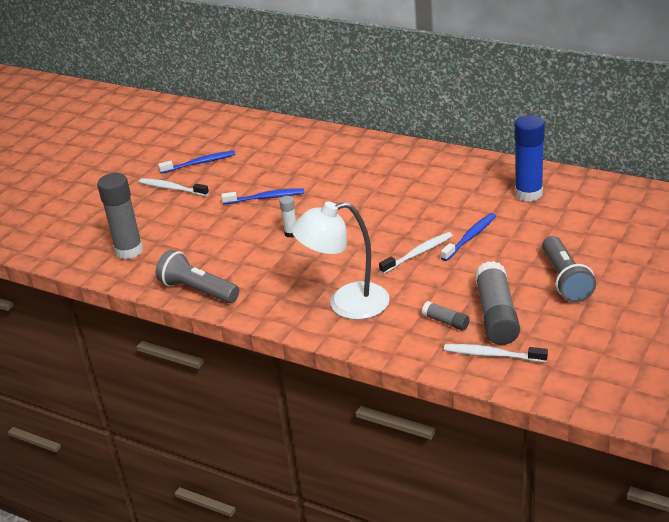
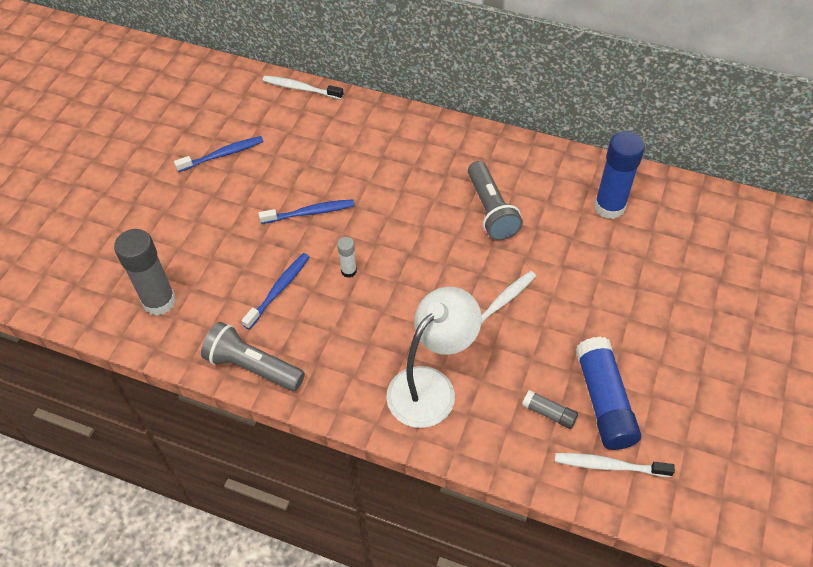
camera: 10 degrees left, 20 degrees up
(172, 188) = (195, 197): white toothbrush -> white toothbrush (300, 88)
(346, 304) = (431, 386): white lamp -> white lamp turned 150 degrees clockwise
(470, 237) = (555, 276): blue toothbrush -> blue toothbrush (279, 290)
(496, 315) = (603, 401): grey glue stick -> blue glue stick
(565, 280) = (671, 344): grey flashlight -> grey flashlight (491, 210)

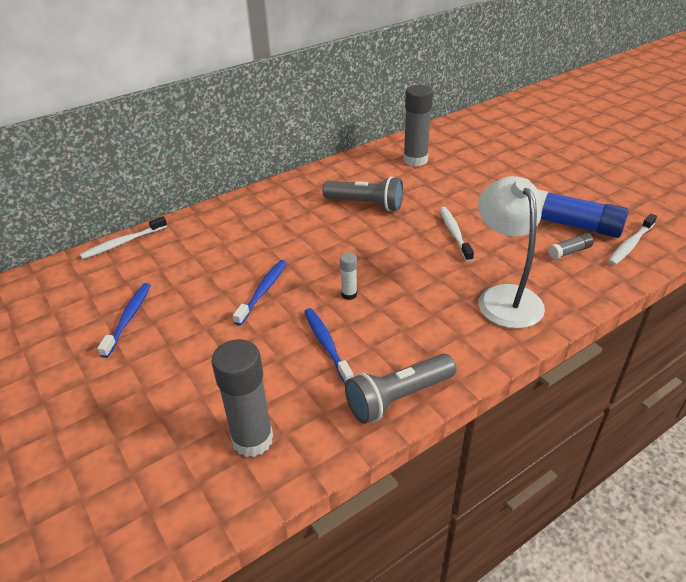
camera: 55 degrees left, 15 degrees down
(609, 207) = (415, 160): blue glue stick -> grey glue stick

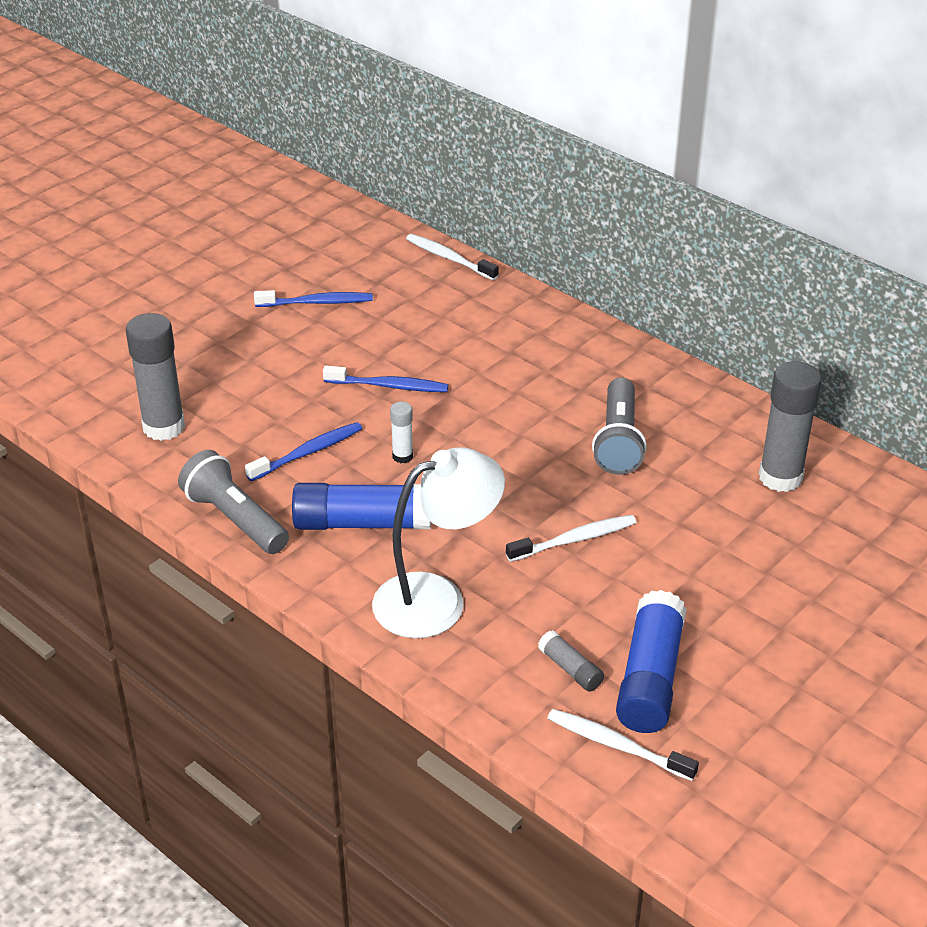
camera: 75 degrees right, 0 degrees up
(419, 323) = (363, 523): none -> blue glue stick

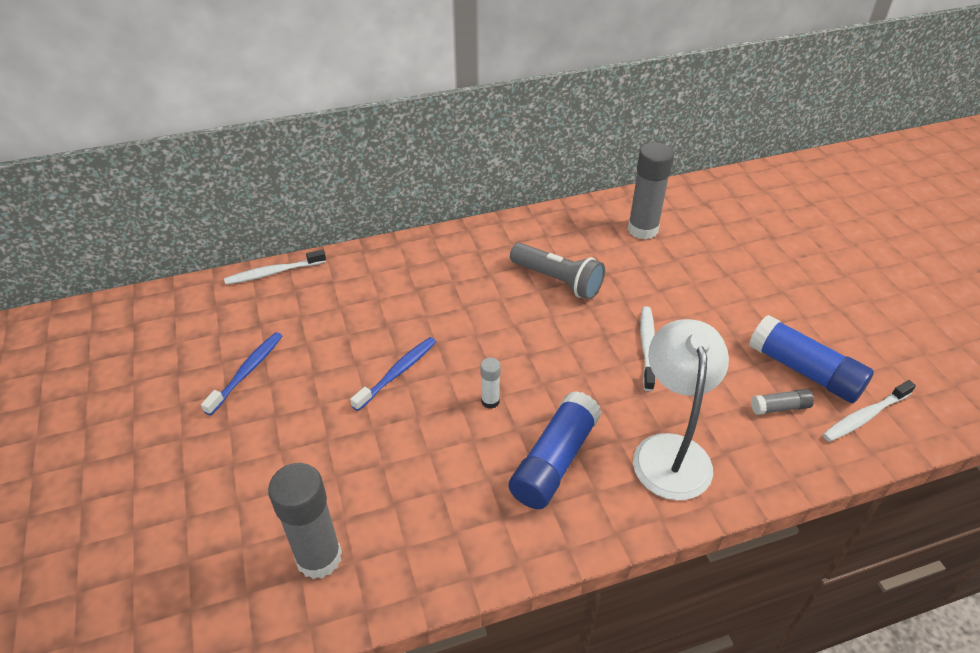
camera: 60 degrees left, 5 degrees up
(234, 519) = (491, 551): grey flashlight -> none
(308, 452) = (440, 460): blue toothbrush -> none

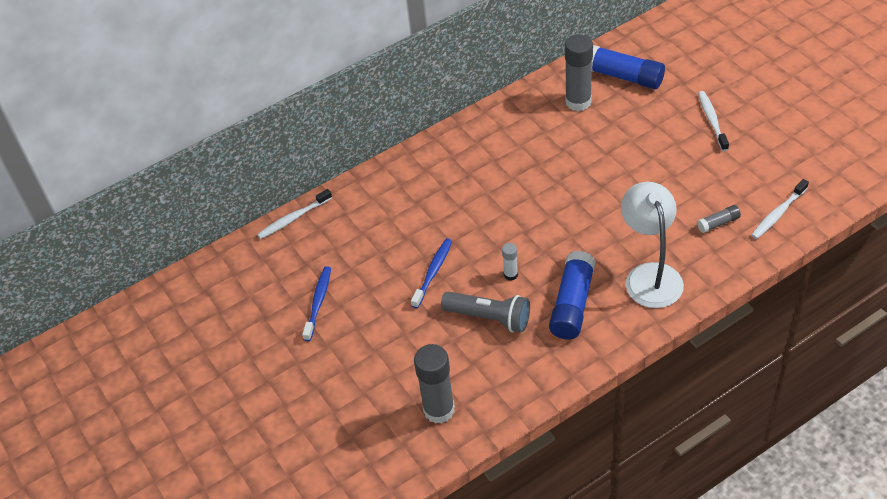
camera: 10 degrees left, 5 degrees up
(558, 281) = (526, 165): grey flashlight -> grey flashlight (489, 318)
(647, 347) = (611, 202): white toothbrush -> white toothbrush (712, 120)
(804, 371) = (729, 190): blue glue stick -> blue glue stick (623, 76)

